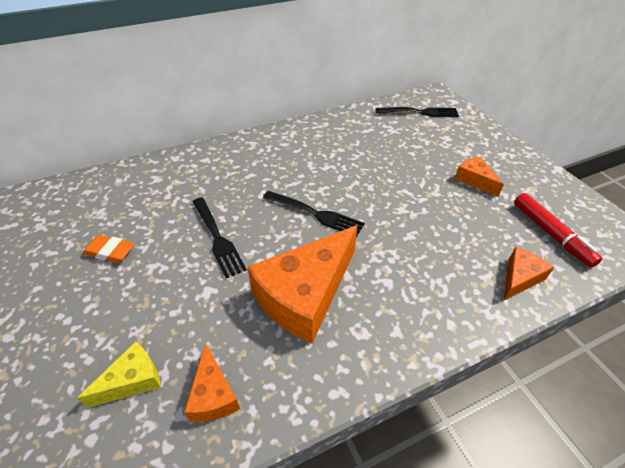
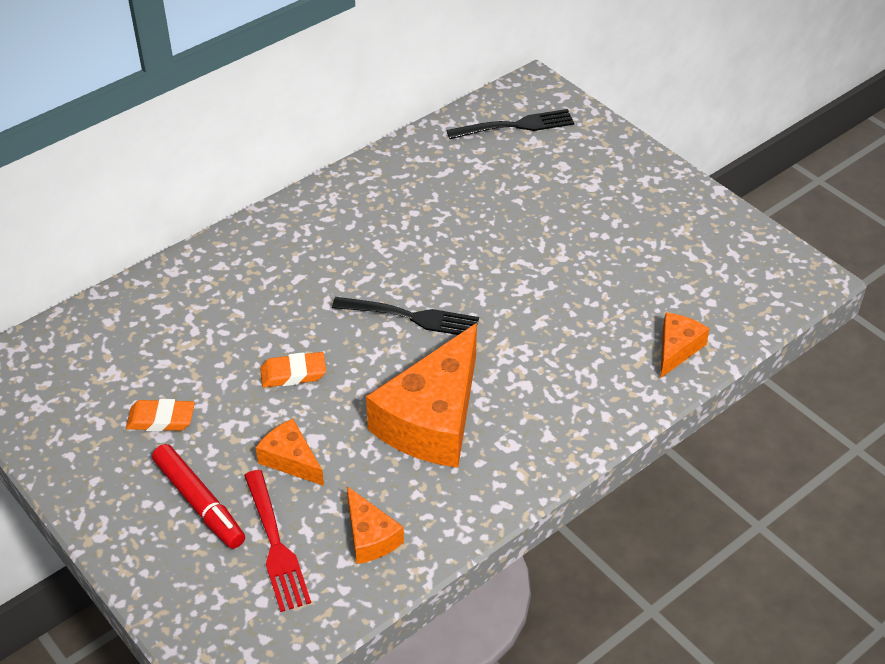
camera: 15 degrees left, 0 degrees up
(132, 380) = (275, 544): yellow cheese -> red fork
(217, 237) = (293, 374): black fork -> orange eraser
(475, 180) = (610, 228): orange cheese -> orange cheese (291, 460)
(551, 234) = (711, 286): red marker -> red marker (199, 503)

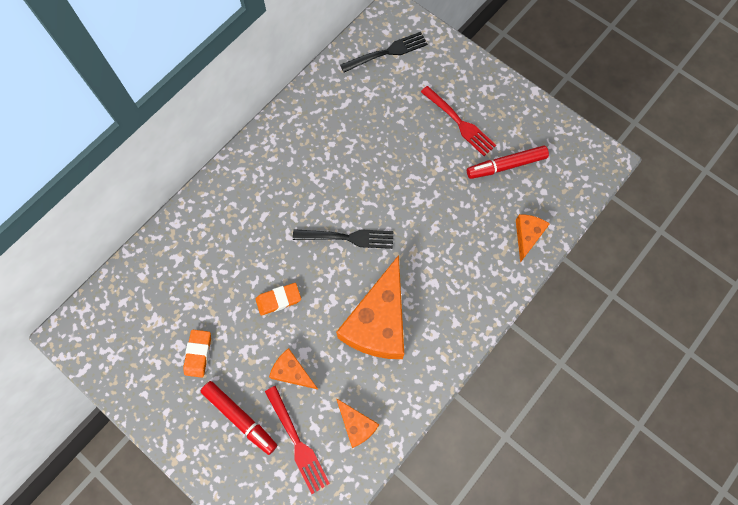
camera: 10 degrees left, 25 degrees up
(161, 419) = (198, 354): orange eraser -> orange eraser turned 75 degrees counterclockwise
(601, 211) = (459, 122): none -> red fork
(660, 266) = (506, 165): none -> red marker

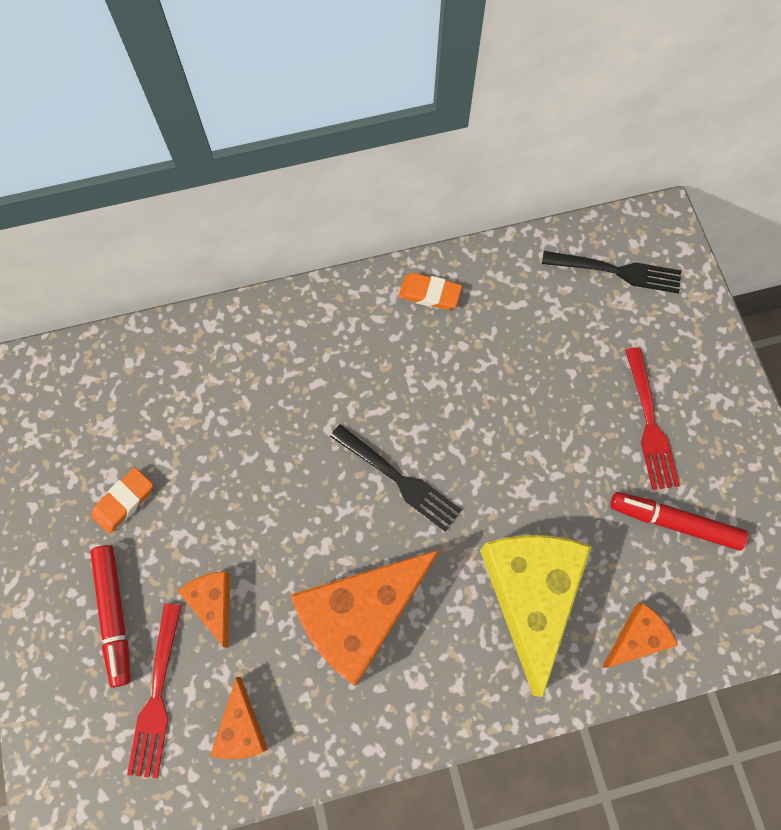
camera: 35 degrees right, 0 degrees up
(278, 300) = (261, 500): orange eraser -> orange eraser (429, 294)
(459, 250) = (530, 594): none -> yellow cheese

